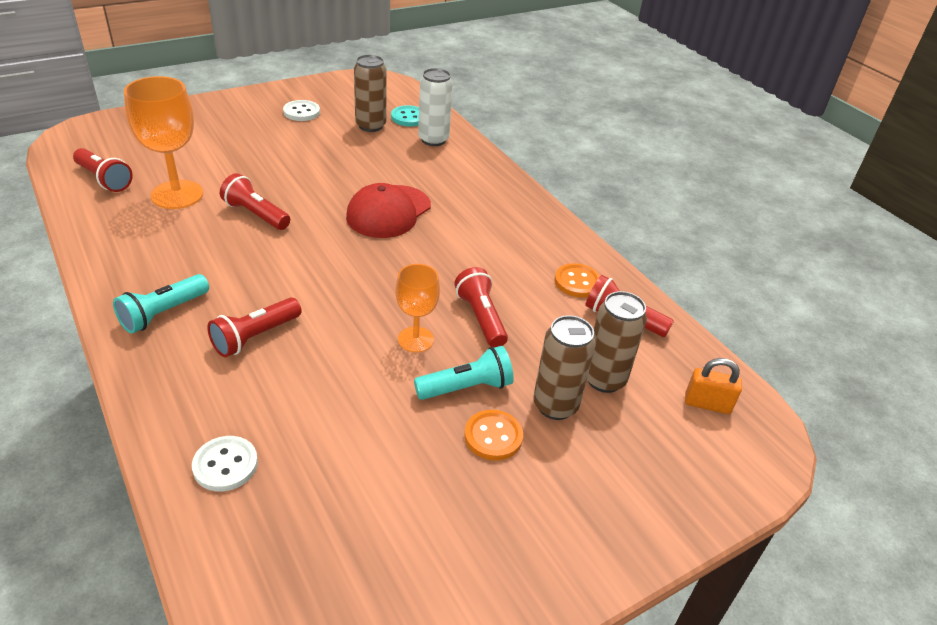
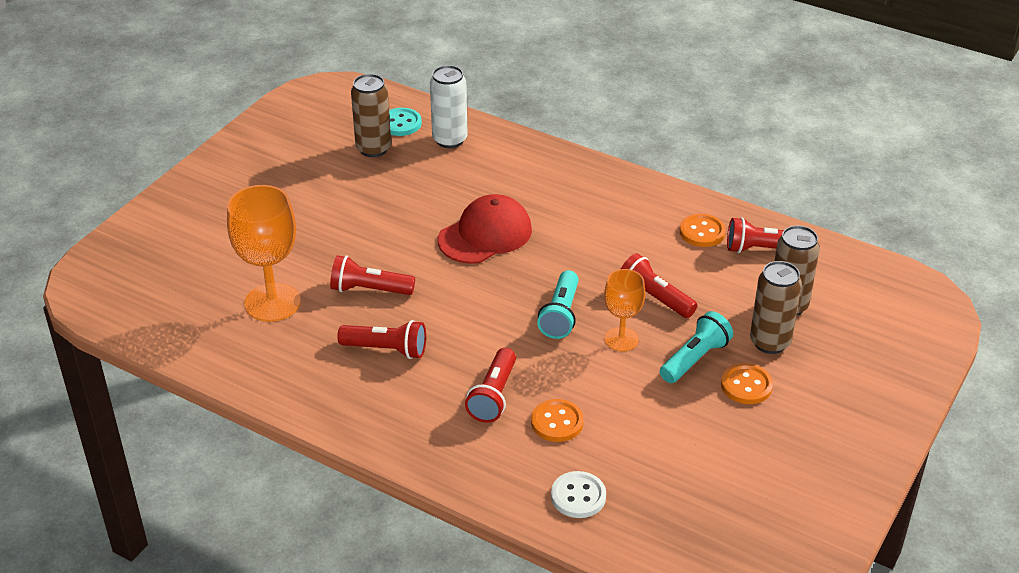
camera: 25 degrees left, 0 degrees up
(104, 179) = (181, 318): red flashlight -> red flashlight (386, 349)
(163, 313) = (395, 412): turquoise flashlight -> turquoise flashlight (561, 315)
(282, 385) = (557, 422): none -> orange button
(301, 112) = (288, 161): white button -> none
(388, 212) = (485, 235): red cap -> red cap turned 135 degrees counterclockwise
(707, 404) = (873, 291): orange padlock -> none

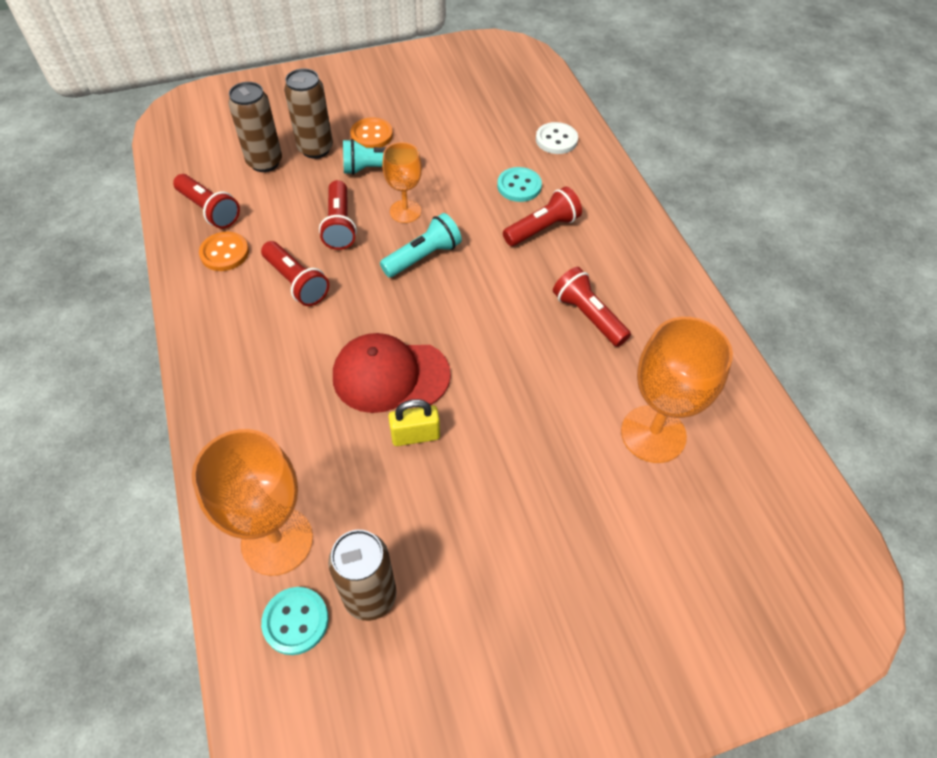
camera: 140 degrees left, 15 degrees up
(369, 290) = (551, 386): red flashlight -> red flashlight (296, 282)
(430, 217) = (415, 435): none -> yellow padlock
(449, 140) = (277, 541): white can -> orange goblet
(557, 422) = (519, 186): orange button -> turquoise button

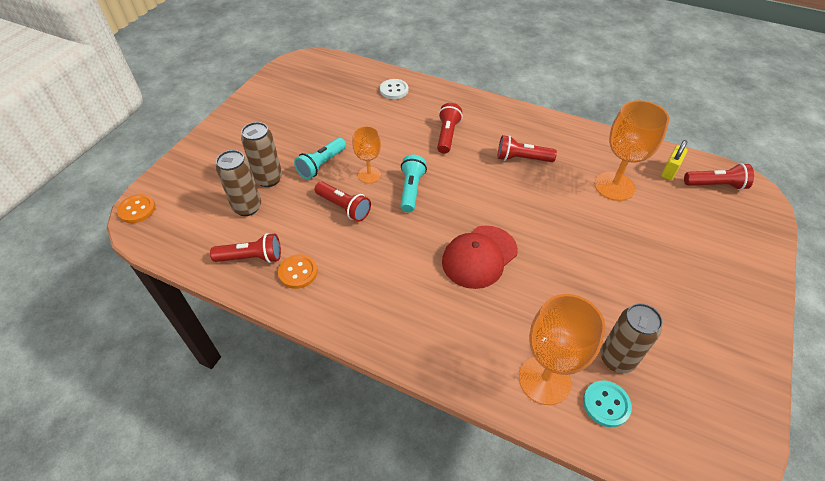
camera: 45 degrees left, 5 degrees down
(296, 282) = (364, 253): red flashlight -> red flashlight (715, 185)
(371, 135) = (292, 150): orange button -> orange button (137, 209)
(415, 435) = (530, 273): yellow padlock -> yellow padlock (669, 171)
(519, 186) = (408, 123): turquoise button -> none

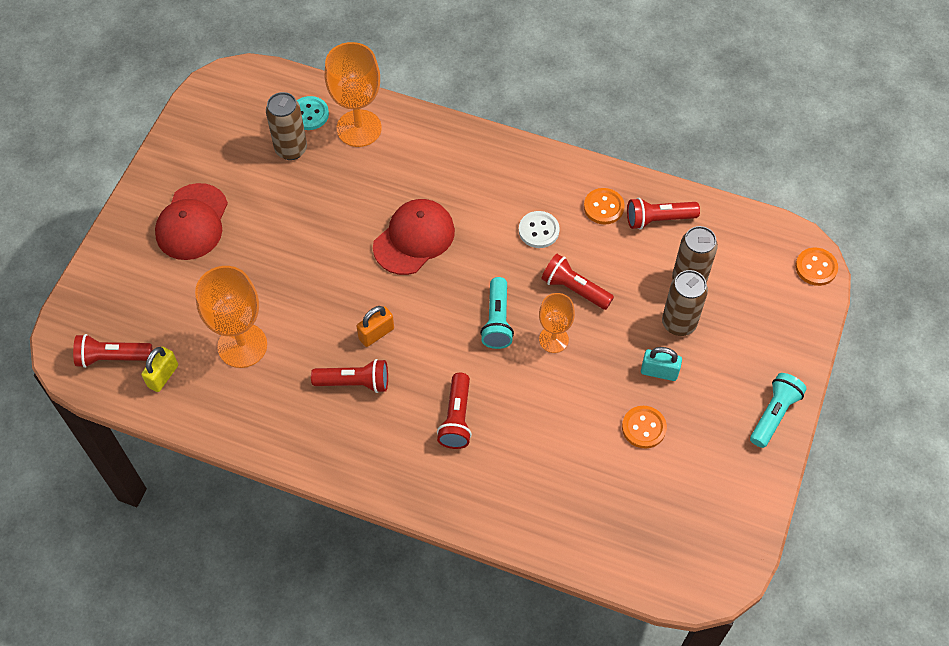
camera: 175 degrees right, 10 degrees up
(296, 151) = (659, 372): none -> turquoise padlock
(319, 123) = (643, 428): none -> orange button
(322, 165) = (618, 351): turquoise flashlight -> turquoise flashlight (773, 414)
(394, 90) = (546, 511): white button -> white button (538, 230)
(508, 187) = (376, 333): none -> orange padlock
(695, 286) = (192, 222): none -> red cap

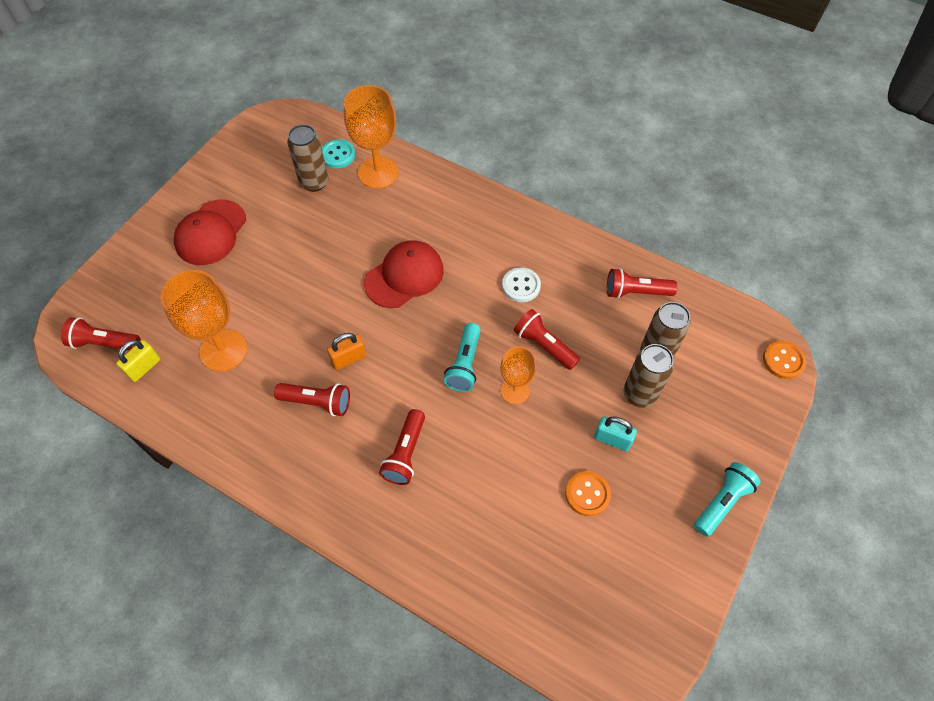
camera: 10 degrees right, 0 degrees up
(603, 207) = (586, 273): orange button -> none

